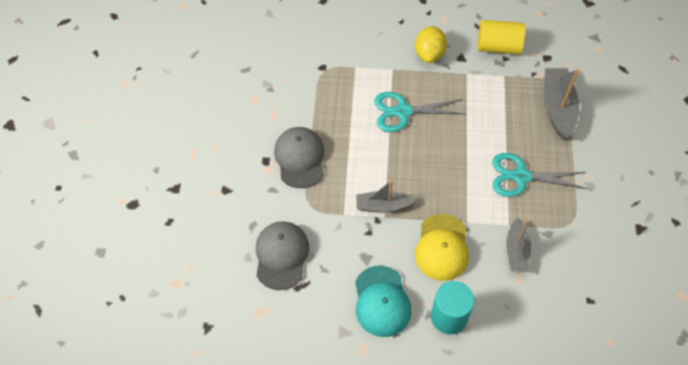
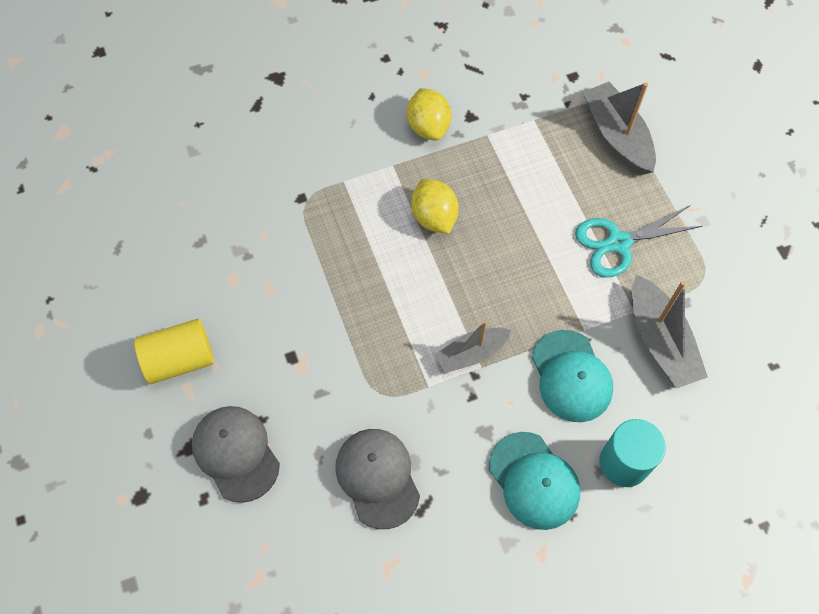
camera: 25 degrees left, 5 degrees up
(300, 158) = (334, 335): grey cap -> grey cap (236, 453)
(403, 112) = (434, 217): turquoise scissors -> yellow lemon
(442, 247) = (571, 376): yellow cap -> turquoise cap
(498, 47) = (508, 84): yellow cylinder -> yellow cylinder (180, 360)
(516, 250) = (660, 341): grey boat -> grey boat, size x1.53

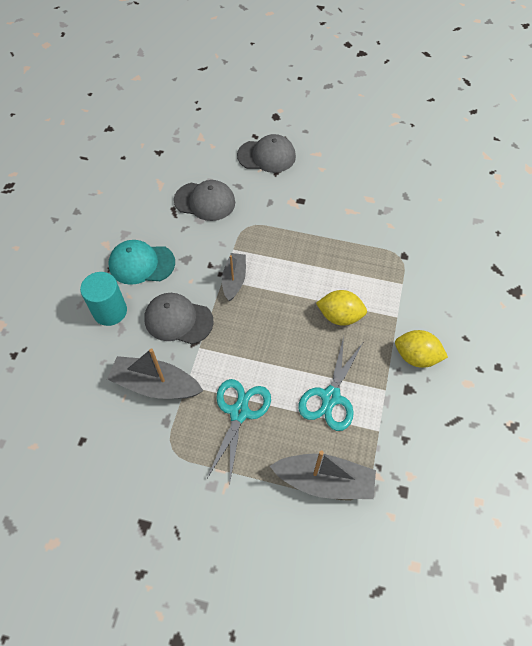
camera: 125 degrees right, 5 degrees down
(180, 360) = (336, 157): yellow cylinder -> none
(534, 175) = (330, 397): none -> turquoise scissors
(571, 376) = (178, 320): turquoise cap -> grey cap

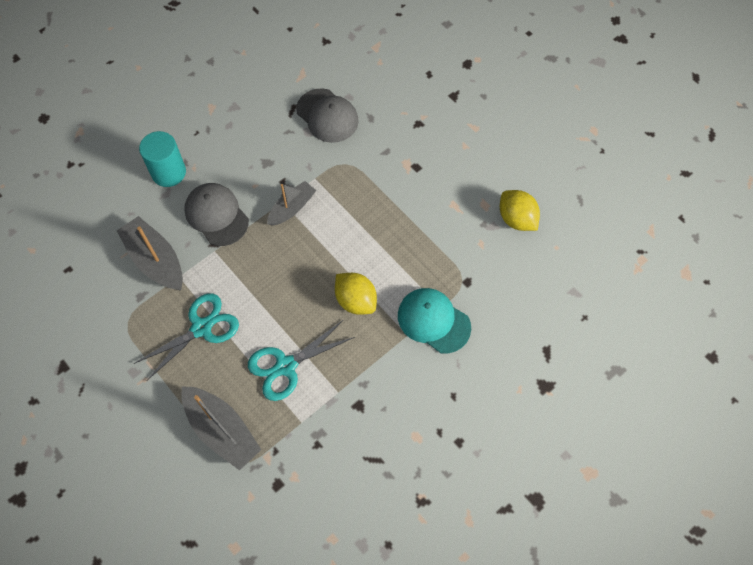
camera: 35 degrees right, 5 degrees up
(141, 264) = (226, 144): turquoise cap -> turquoise cap (433, 321)
(266, 156) = (422, 102): grey cap -> none
(416, 357) = (391, 382): yellow lemon -> yellow lemon (516, 219)

